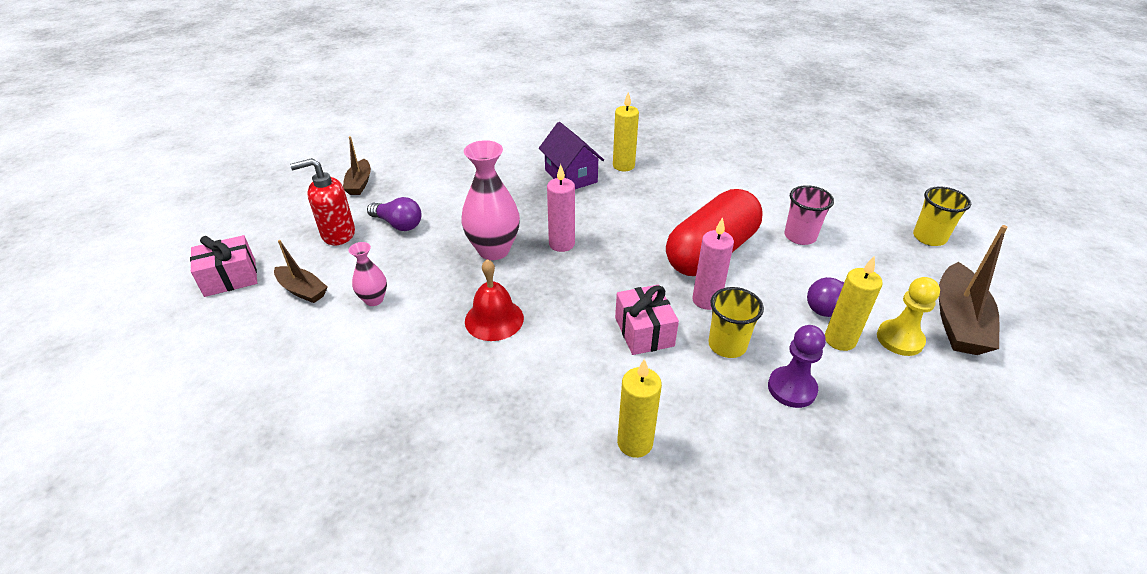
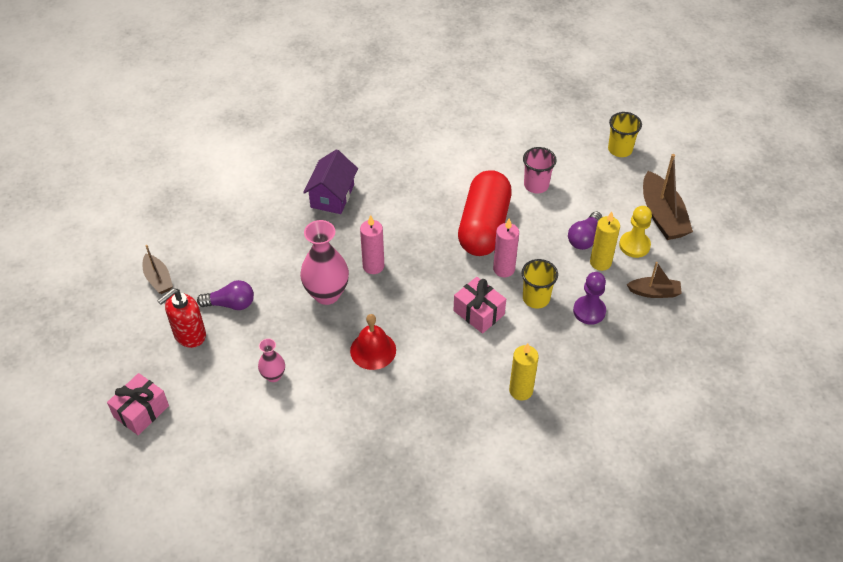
camera: 30 degrees left, 10 degrees up
(302, 290) = (211, 394): brown boat -> brown boat (654, 292)
(571, 176) = (332, 196): purple house -> purple house turned 75 degrees clockwise
(623, 166) = (367, 167): yellow candle -> none

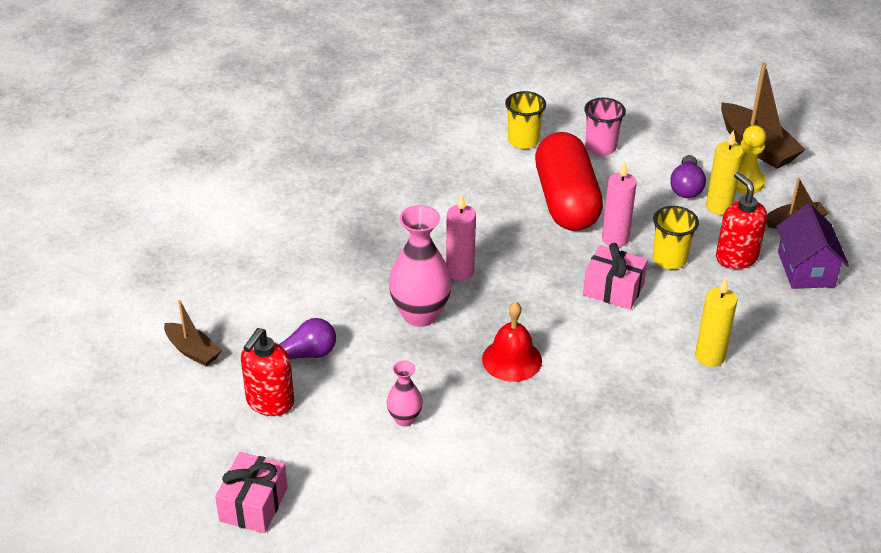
camera: 20 degrees left, 10 degrees down
(332, 196) = (366, 211): purple house -> purple house (805, 269)
(589, 311) = (736, 257): purple pawn -> red soap dispenser
(620, 149) = (672, 93): yellow cup -> yellow cup (523, 141)

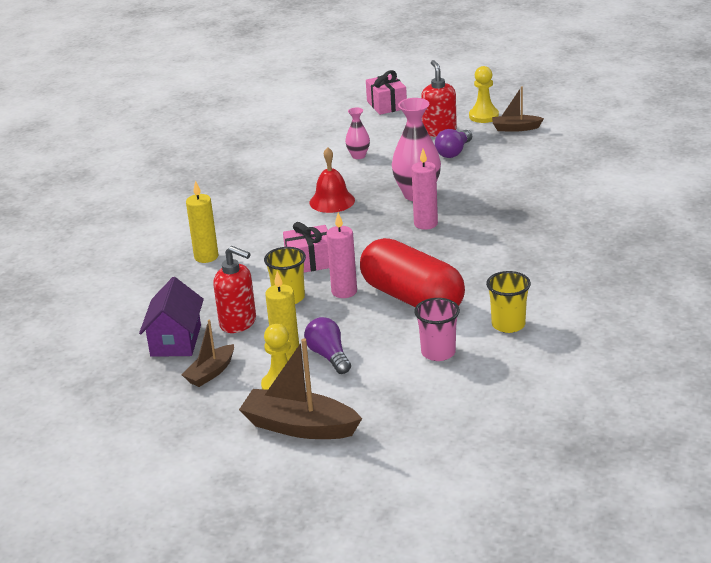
camera: 145 degrees right, 10 degrees down
(189, 396) = (483, 116): none -> yellow pawn
(805, 269) = (176, 341): purple house -> purple house turned 45 degrees clockwise

